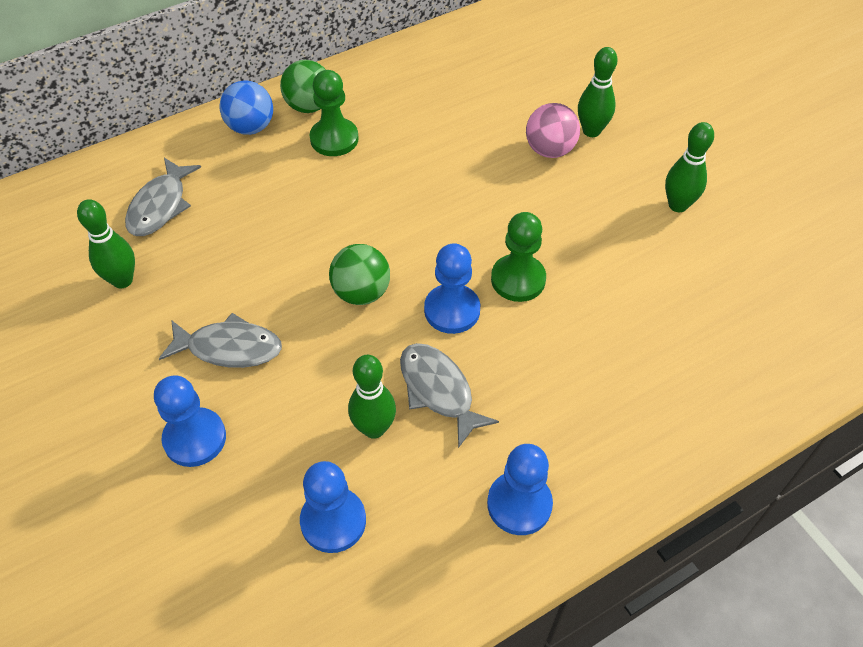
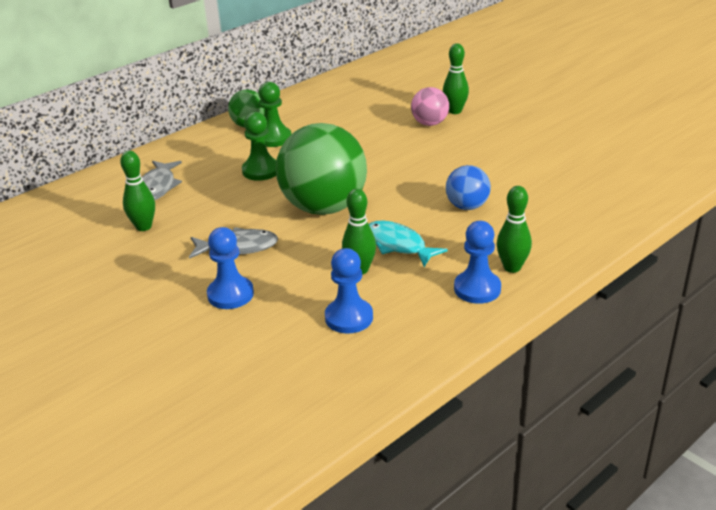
camera: 10 degrees left, 20 degrees down
(251, 127) = (210, 141): blue ball -> blue ball (467, 206)
(361, 292) = (324, 207): green ball -> green ball, size x2.03
(438, 390) = (398, 245): grey fish -> turquoise fish
(452, 310) = (392, 206): blue pawn -> none
(518, 279) = (432, 186): green pawn -> green pawn (261, 171)
(678, 205) = (528, 137): green bowling pin -> green bowling pin (512, 267)

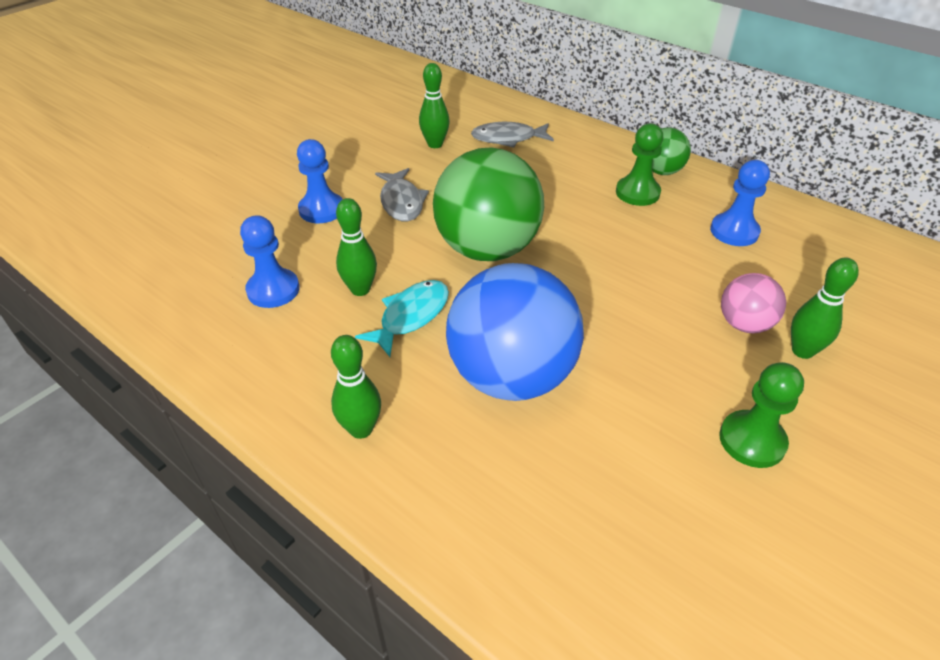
camera: 80 degrees right, 10 degrees up
(261, 171) = (558, 194): green pawn -> green pawn (752, 440)
(467, 206) = (511, 376): blue ball -> blue ball, size x2.03
(477, 289) = (315, 393): blue pawn -> blue pawn (734, 231)

